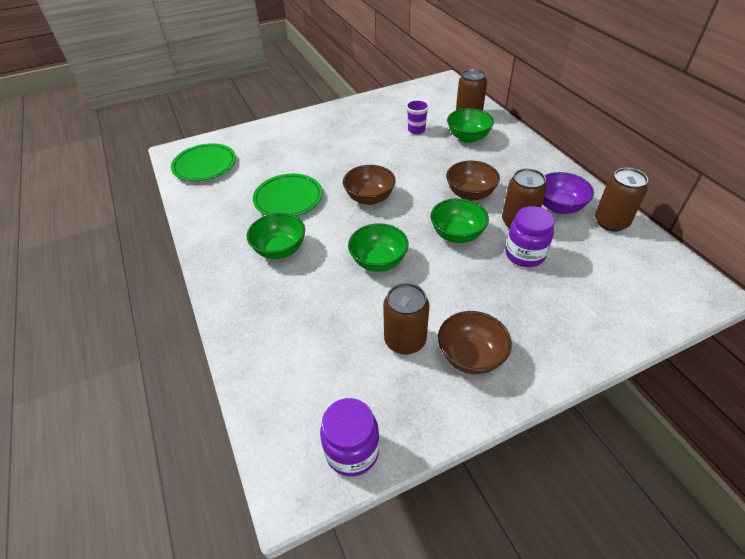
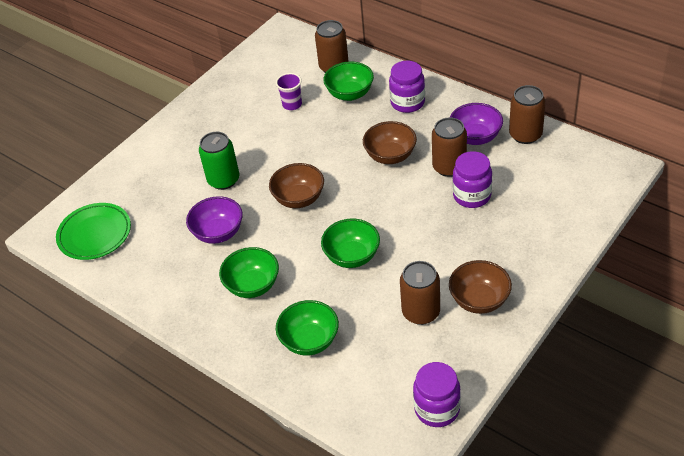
camera: 25 degrees left, 0 degrees up
(288, 199) = (218, 233): green plate -> purple bowl
(324, 163) = (223, 180): none -> green can
(457, 235) = (404, 201): green bowl -> green bowl (310, 341)
(513, 159) = (407, 103): none -> purple jar

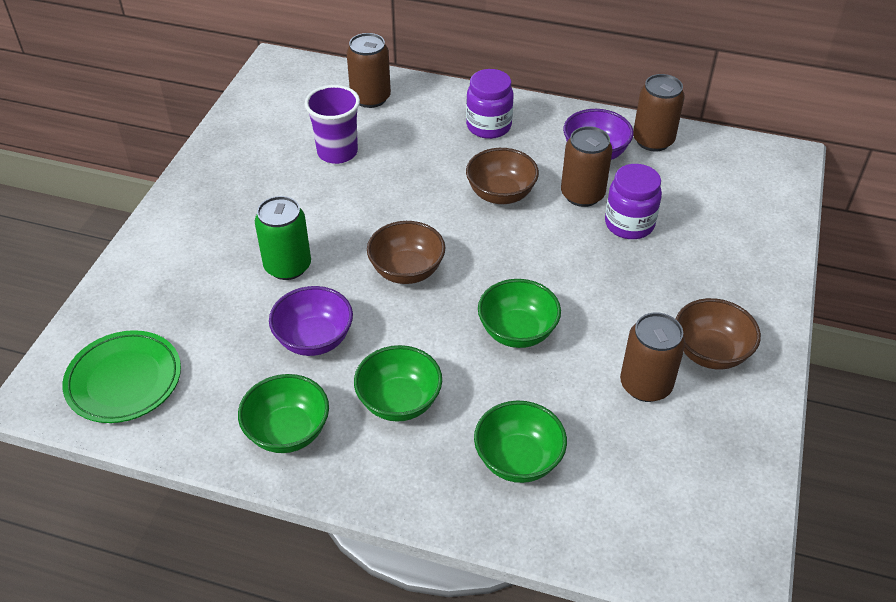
camera: 25 degrees left, 0 degrees up
(292, 104) = (337, 152): purple cup -> purple cup, size x1.50
(350, 94) = (408, 127): green bowl -> green bowl (288, 432)
(437, 409) = (736, 510): purple jar -> none

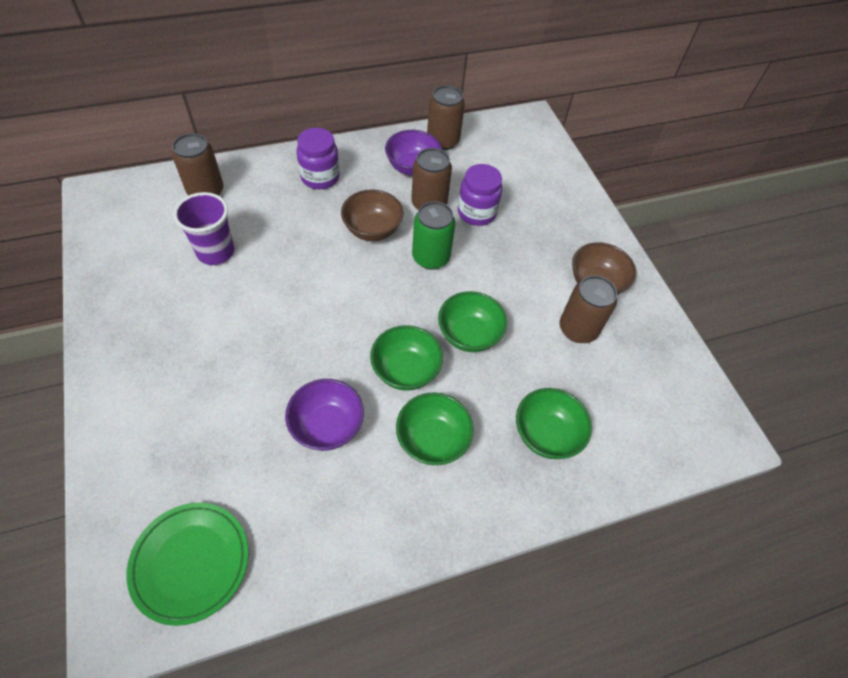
camera: 40 degrees left, 10 degrees up
(288, 266) = (254, 374): green can -> green can (431, 257)
(288, 432) = (370, 518): green bowl -> green bowl (405, 370)
(407, 271) = (353, 328): brown bowl -> none

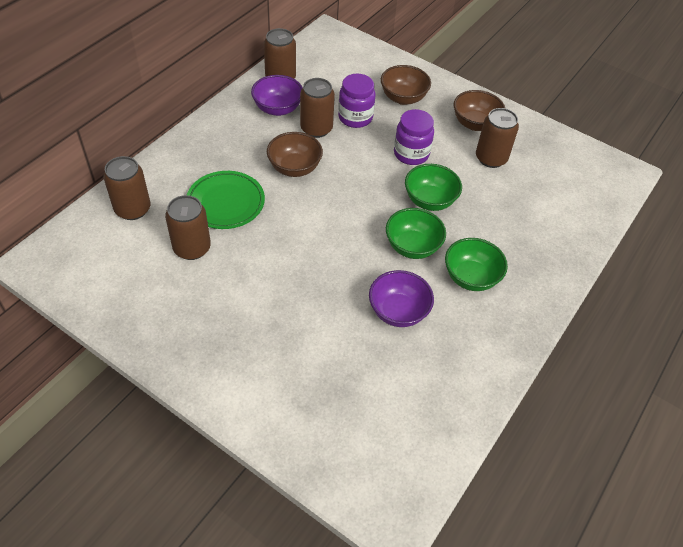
camera: 35 degrees left, 5 degrees down
(191, 563) = (398, 448): green plate -> green plate (226, 203)
(215, 252) = (192, 248): purple cup -> brown can
(320, 177) = (215, 151): purple jar -> purple jar (411, 154)
(431, 257) = (354, 164): green can -> none
(544, 218) = (403, 98): none -> brown bowl
(546, 434) = (532, 232): green bowl -> none

